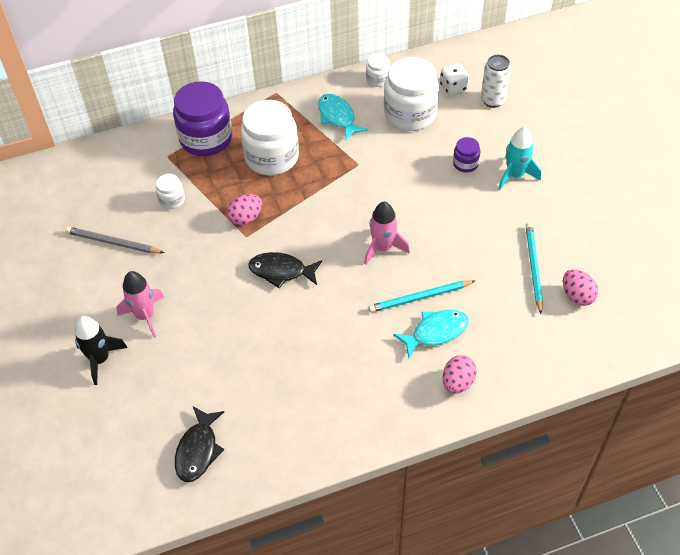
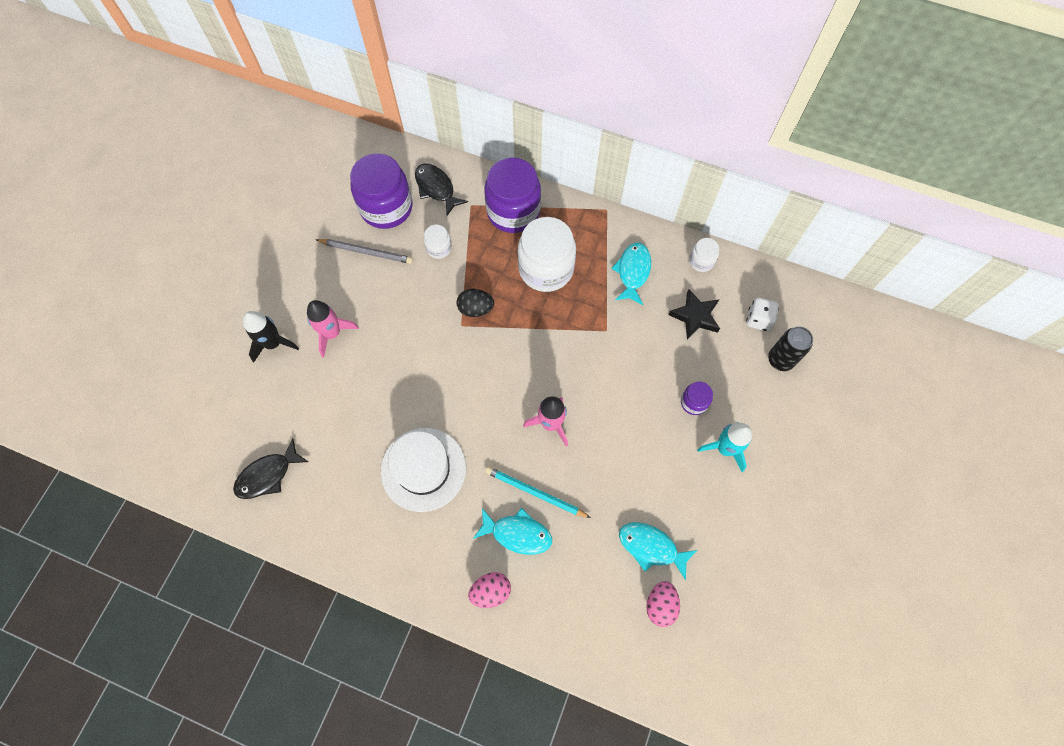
camera: 40 degrees right, 15 degrees up
(97, 203) = (386, 207): none -> purple jar
(113, 242) = (366, 252): grey pencil -> grey pencil turned 135 degrees clockwise
(246, 218) = (476, 309): pink egg -> black egg
(281, 271) = (457, 378): black fish -> black fish (436, 188)
(321, 347) = (423, 469): none -> white hat
(410, 114) = (695, 316): white jar -> black star
(492, 100) = (780, 360): white can -> black can
(533, 267) = (651, 547): turquoise pencil -> turquoise fish

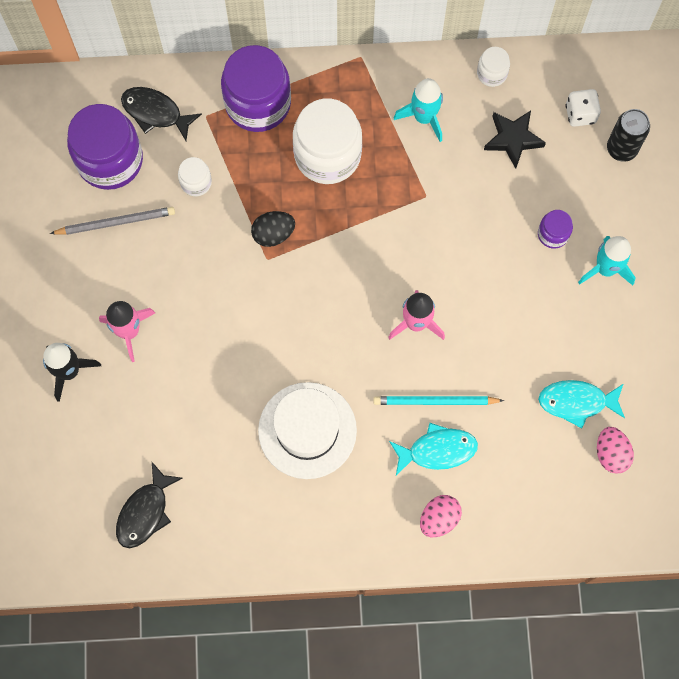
camera: 25 degrees left, 5 degrees up
(633, 272) = (424, 117): turquoise fish -> turquoise rocket

